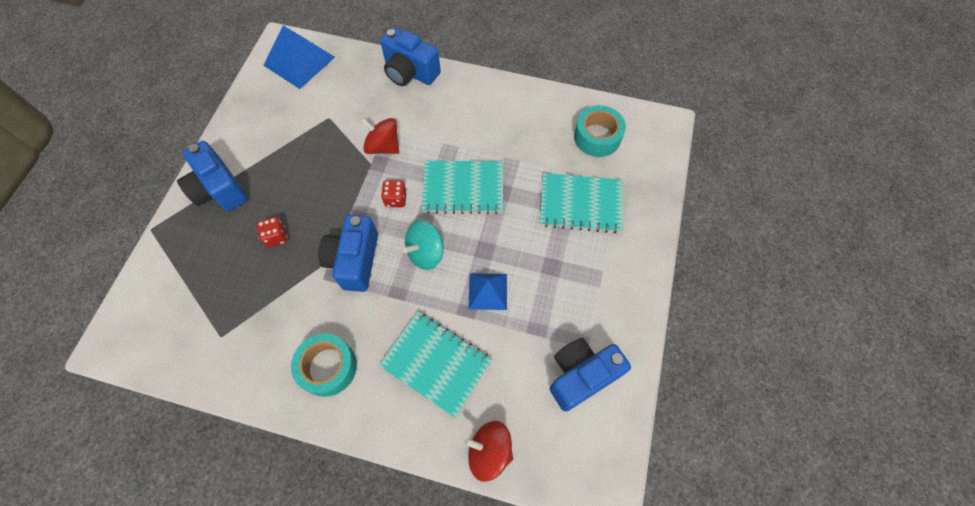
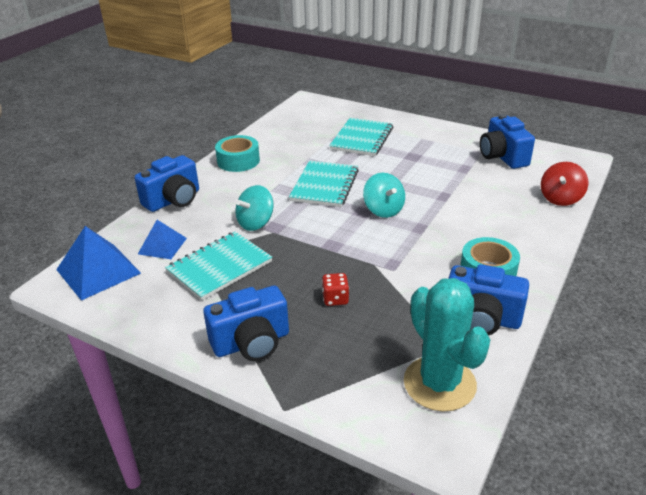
camera: 75 degrees left, 30 degrees down
(174, 335) = (439, 383): none -> turquoise cactus
(354, 261) = (380, 249): blue camera -> blue camera (481, 318)
(383, 146) = (255, 223): red spinning top -> turquoise spinning top
(396, 199) = (320, 221): red dice -> none
(436, 363) = (488, 215): turquoise notebook -> turquoise notebook (219, 267)
(488, 291) = (427, 185): blue pyramid -> blue pyramid (162, 246)
(597, 137) = (303, 124): turquoise tape -> turquoise tape (238, 161)

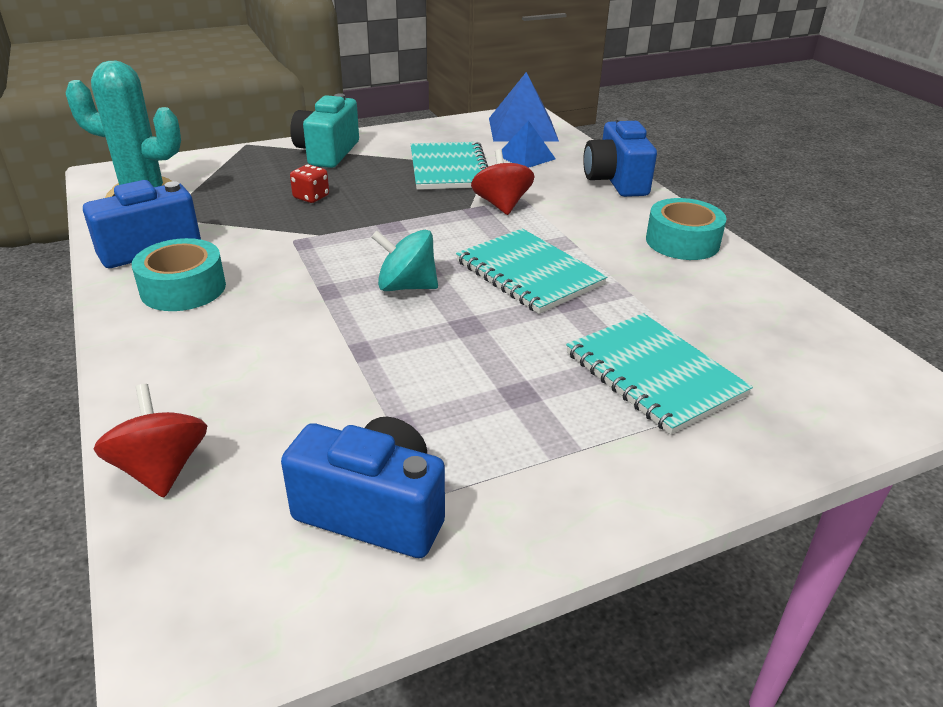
camera: 125 degrees right, 0 degrees up
(251, 342) = (327, 153): blue camera -> turquoise camera
(255, 223) = (501, 205): turquoise spinning top -> red spinning top

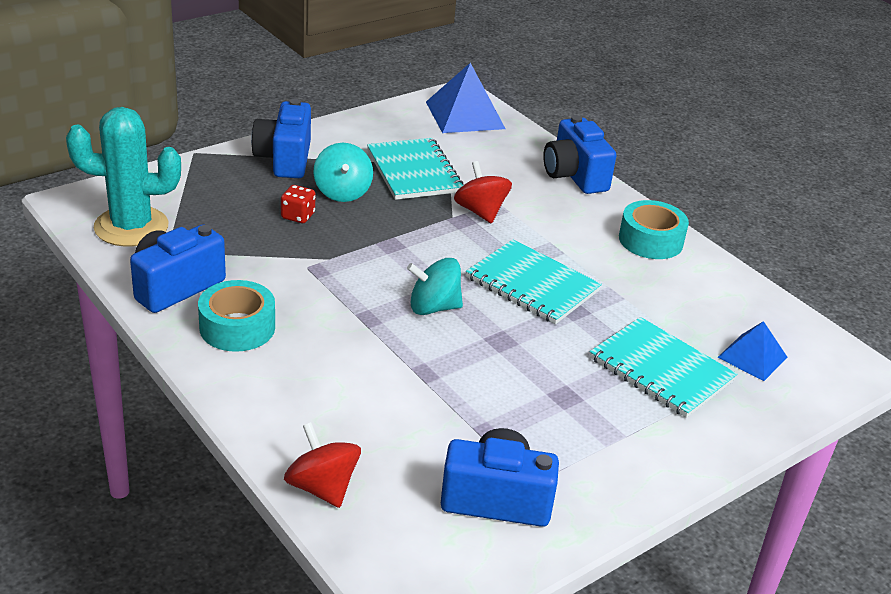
camera: 15 degrees left, 0 degrees up
(327, 153) = (285, 159): turquoise camera -> blue camera
(367, 181) = (342, 192): none -> turquoise spinning top
(526, 157) = (481, 151): blue pyramid -> blue pyramid (752, 357)

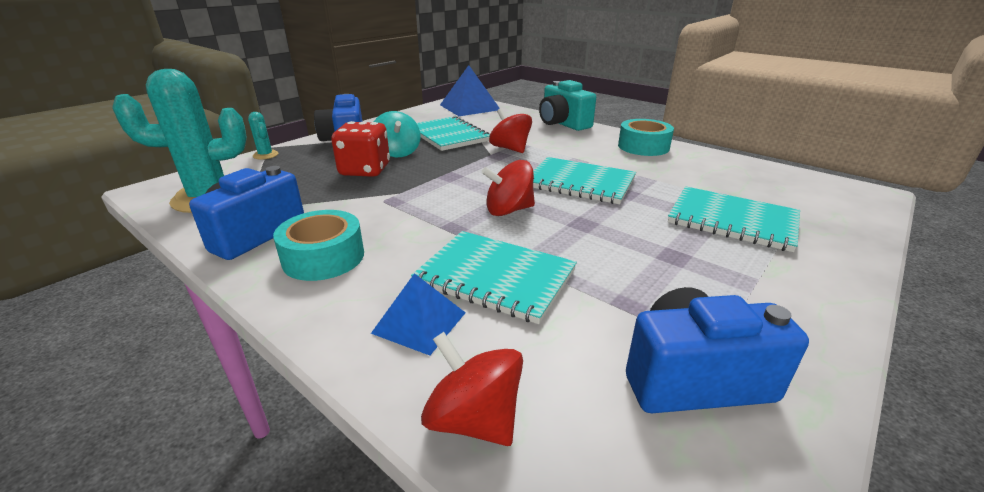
camera: 10 degrees left, 5 degrees down
(189, 167) = (265, 155): none -> turquoise cactus
(298, 216) = (365, 170): red dice -> red dice, size x1.82
(385, 381) = (495, 277): none -> turquoise notebook
(433, 307) = (508, 210): turquoise spinning top -> red spinning top
(574, 176) = (563, 124): blue camera -> turquoise camera
(752, 357) = (789, 199): blue pyramid -> blue pyramid (419, 322)

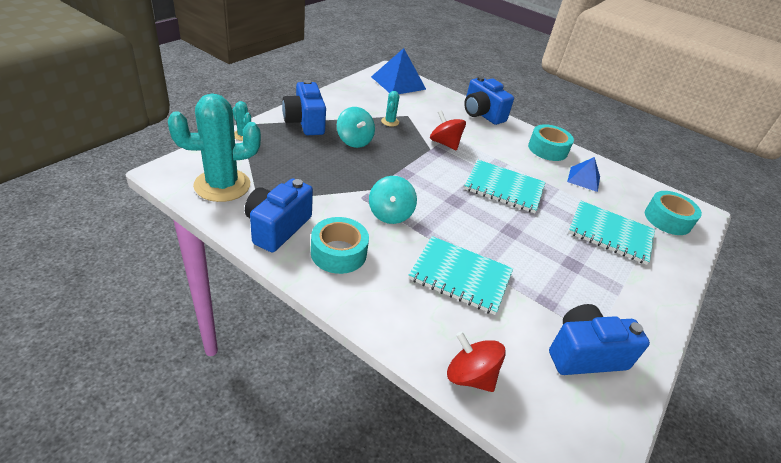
camera: 10 degrees left, 10 degrees up
(365, 170) = (335, 161): red dice -> none
(415, 214) = (390, 214): none -> turquoise spinning top
(419, 322) = (421, 310): blue pyramid -> blue pyramid (583, 179)
(448, 135) = (390, 122): turquoise notebook -> turquoise cactus
(508, 210) = (457, 214): red spinning top -> none
(563, 124) = (482, 114): turquoise camera -> blue camera
(818, 202) = (667, 219): none -> turquoise tape

